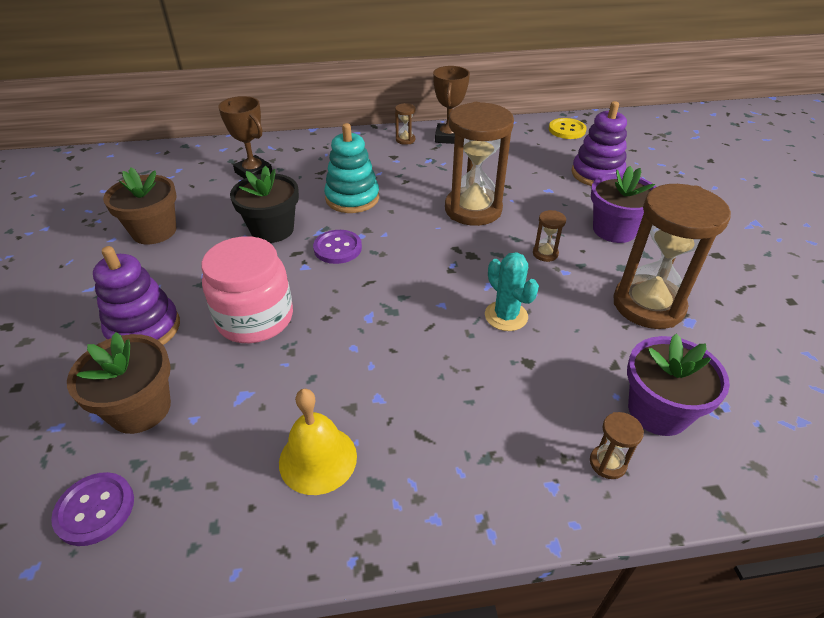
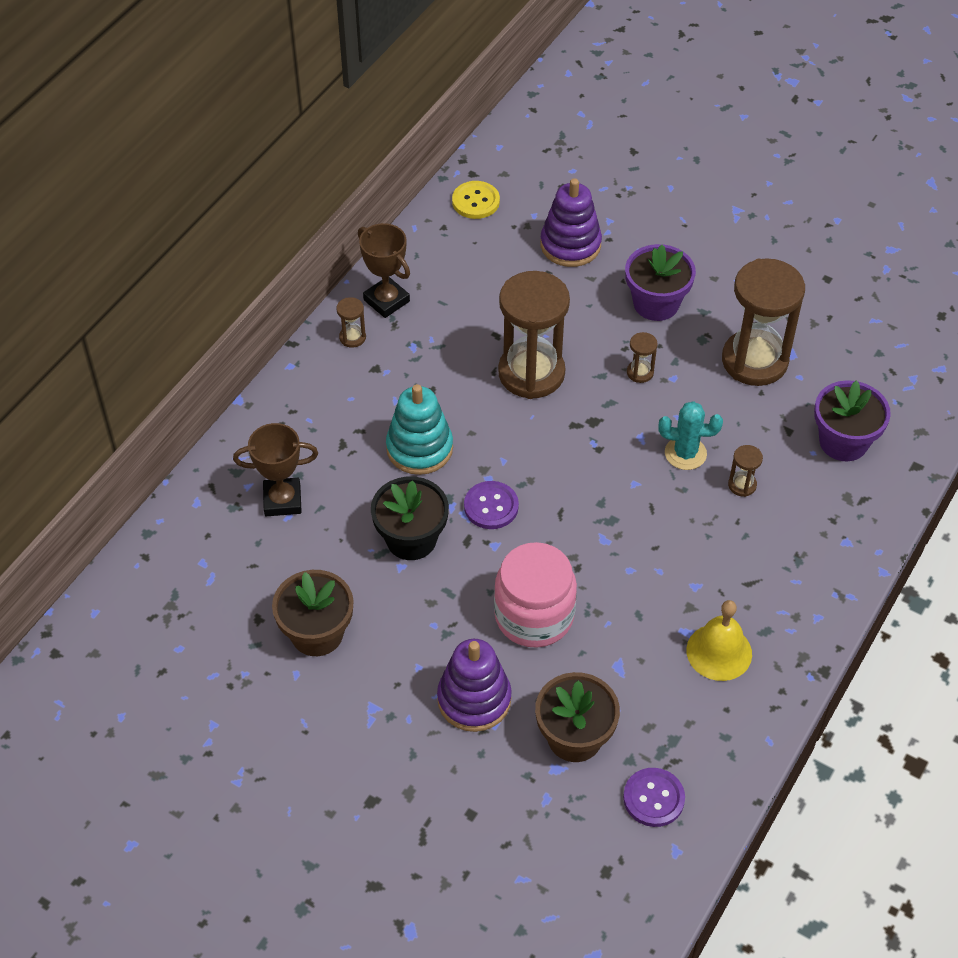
camera: 50 degrees left, 10 degrees up
(607, 463) = (855, 501): brown hourglass -> brown hourglass (742, 485)

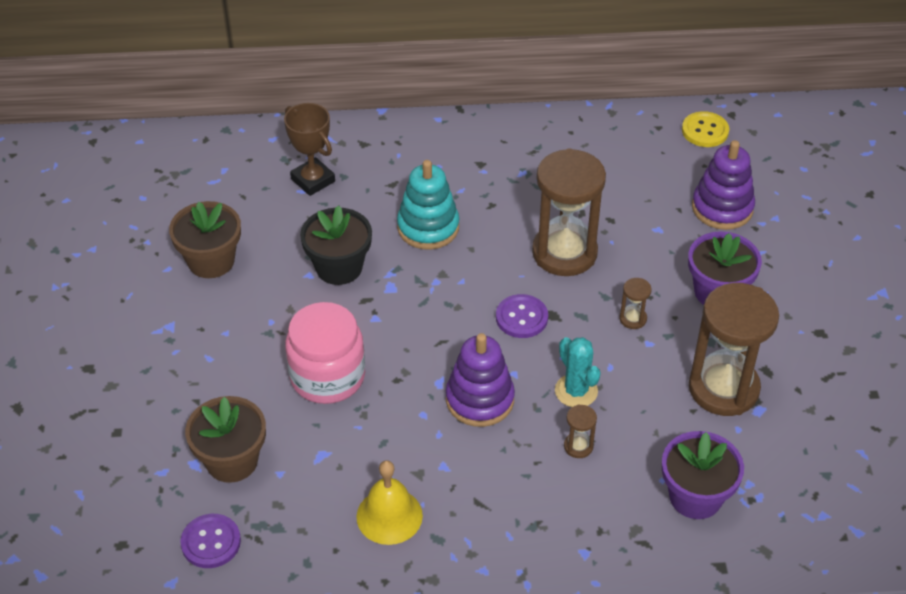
camera: 55 degrees right, 5 degrees down
(352, 337) = (497, 136): brown hourglass -> none
(386, 301) = (551, 135): brown trophy -> none
(474, 699) = (221, 380): purple stacking toy -> purple stacking toy (480, 399)
(491, 506) = (410, 297): purple button -> purple button (521, 318)

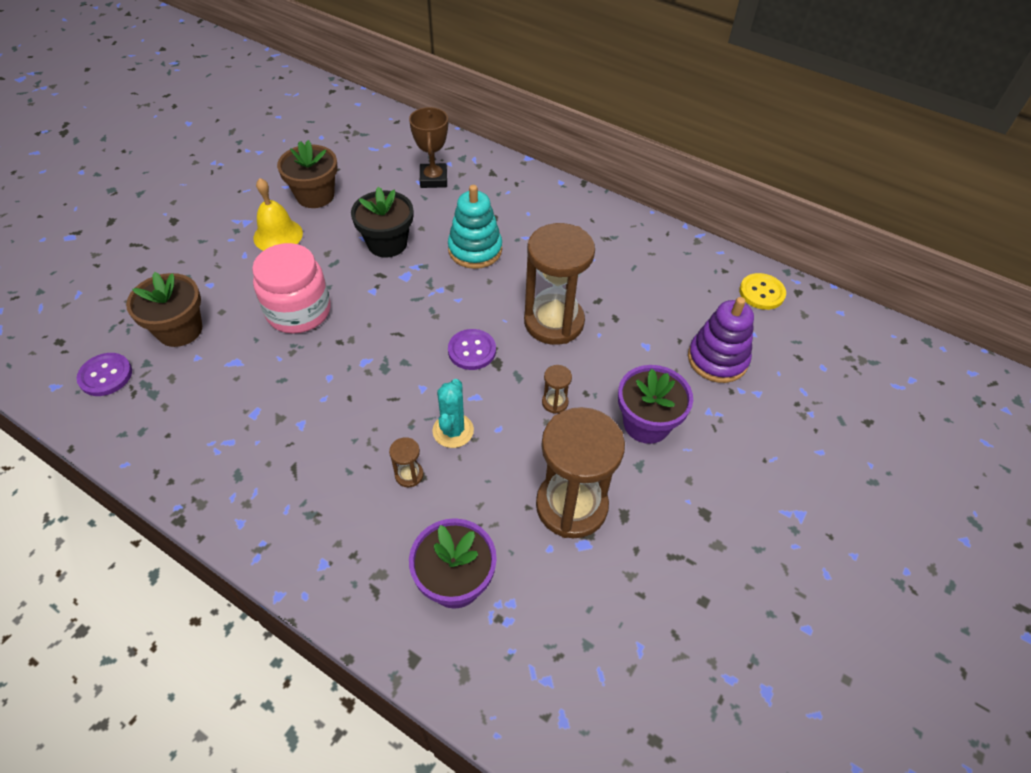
camera: 35 degrees right, 5 degrees up
(389, 516) = (226, 435): yellow bell -> yellow bell (278, 235)
(480, 399) = (378, 392): purple stacking toy -> none

